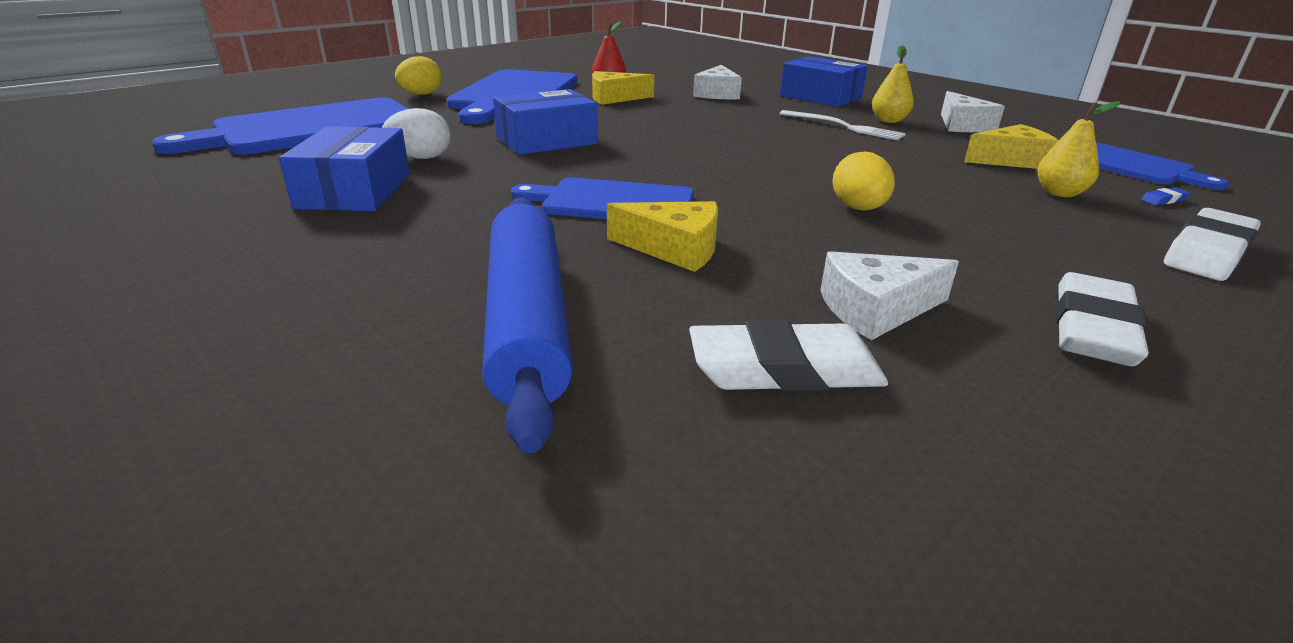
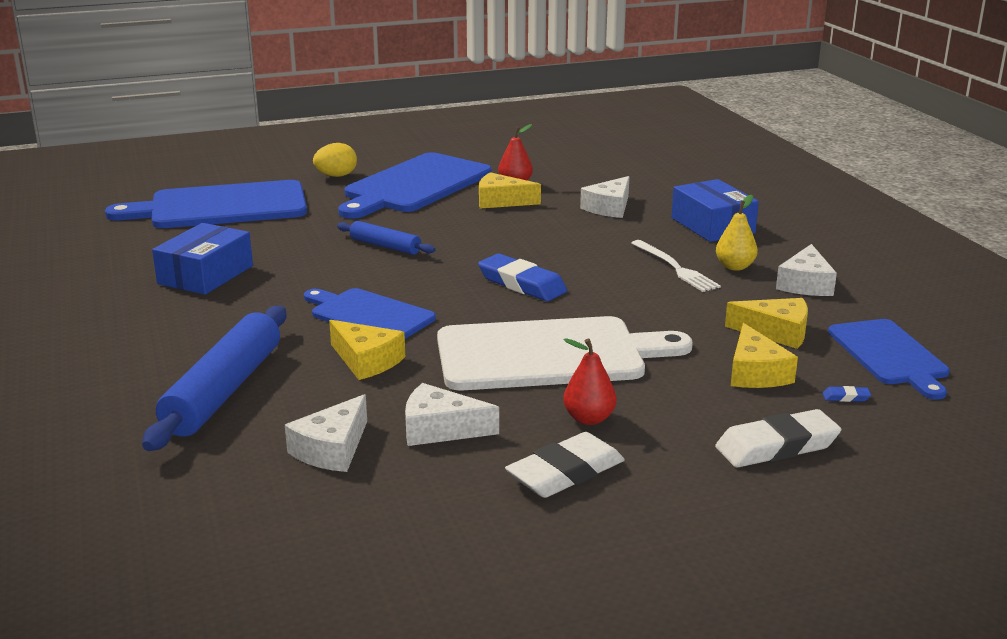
camera: 25 degrees right, 5 degrees down
(421, 158) = (275, 250): white egg -> none
(546, 141) = (385, 246): blue box -> blue rolling pin
(732, 154) = (522, 284): none -> blue eraser
(784, 369) = (332, 449): white eraser -> white cheese
(858, 209) = (549, 354): yellow egg -> white cutting board
(1005, 262) = (589, 419): none -> red pear
(1059, 193) = (755, 373): yellow pear -> yellow cheese

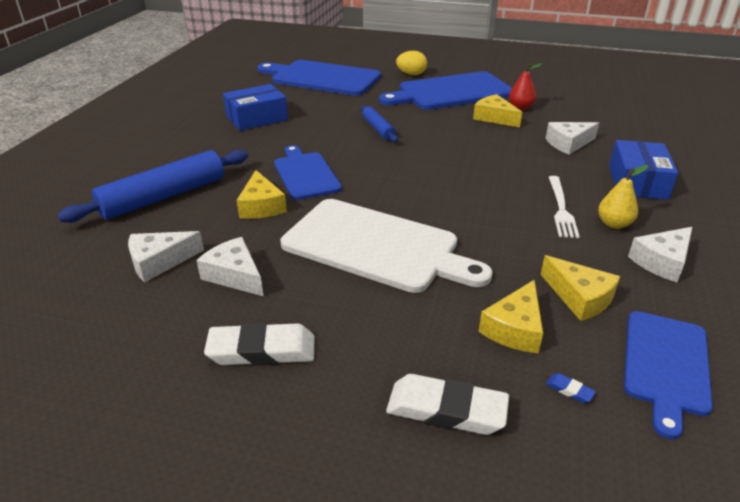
camera: 35 degrees right, 10 degrees up
(522, 284) = (429, 184): blue eraser -> none
(589, 419) = (336, 312): red pear -> none

